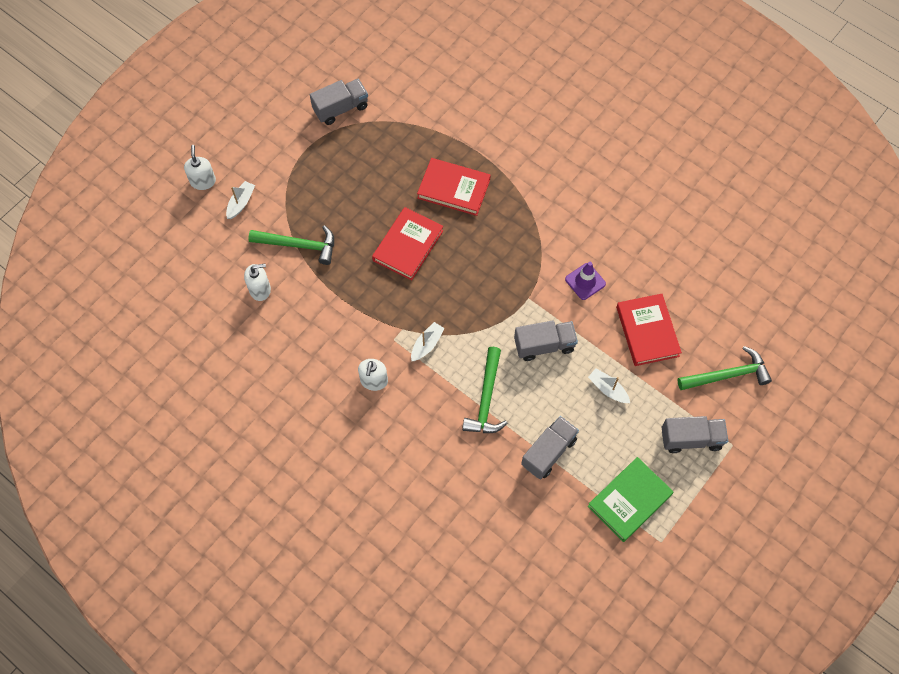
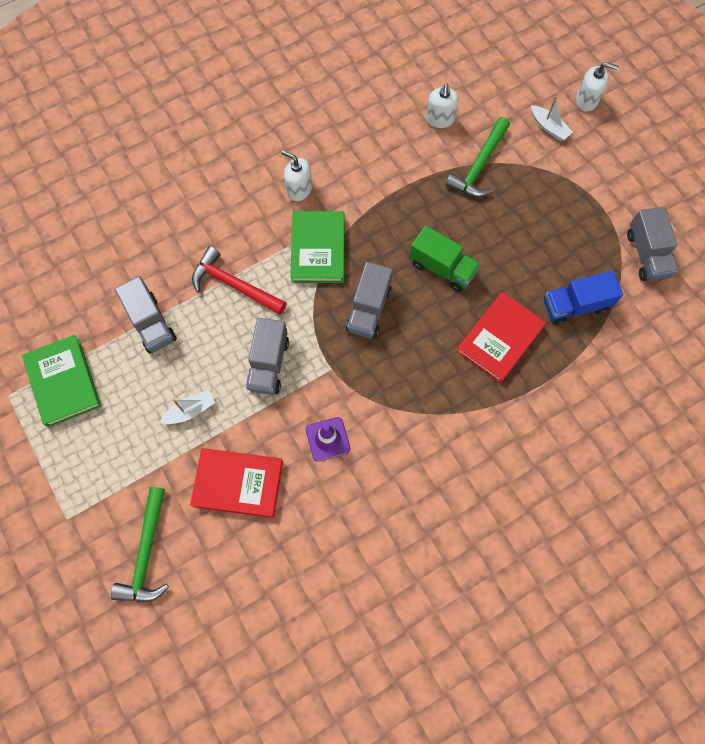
camera: 110 degrees right, 5 degrees up
(404, 146) = (575, 305): none -> blue truck
(408, 245) = (442, 268): red book -> green truck
(427, 344) = (318, 249): white boat -> green book
(486, 399) = (234, 285): green hammer -> red hammer
(691, 439) = (95, 476): grey truck -> grey truck (369, 309)

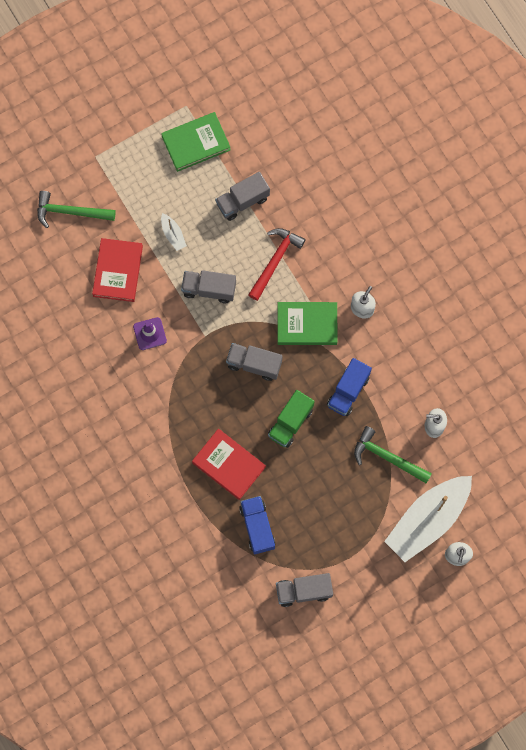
camera: 90 degrees right, 5 degrees up
(401, 205) = (348, 391): none -> blue truck
(549, 127) = (428, 520): white boat -> white boat, size x2.49

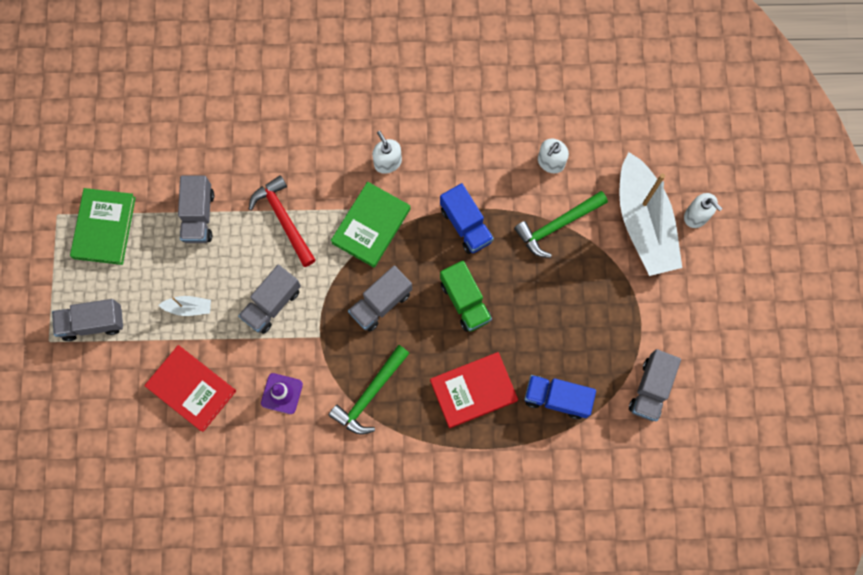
camera: 60 degrees left, 0 degrees up
(70, 212) = (93, 403): green hammer -> green hammer (369, 394)
(124, 177) = (93, 323): none -> grey truck

